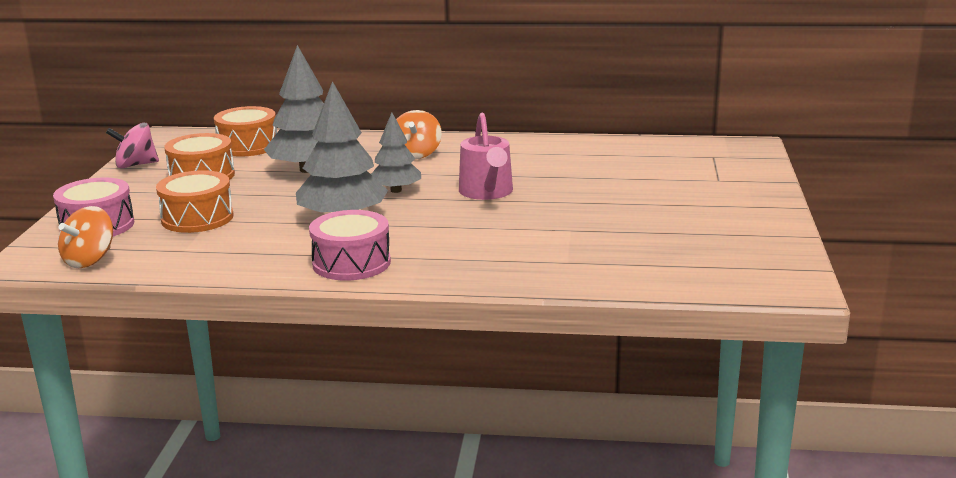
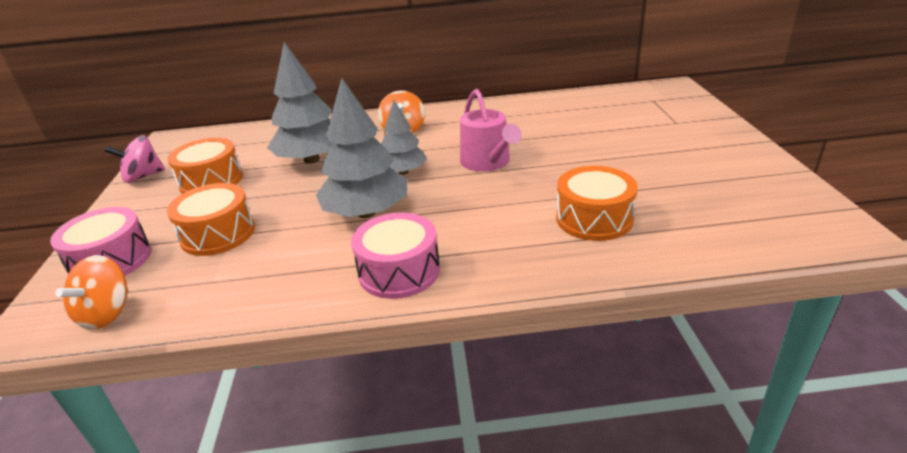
camera: 10 degrees left, 10 degrees up
(248, 146) = (247, 141): orange drum -> orange drum (594, 219)

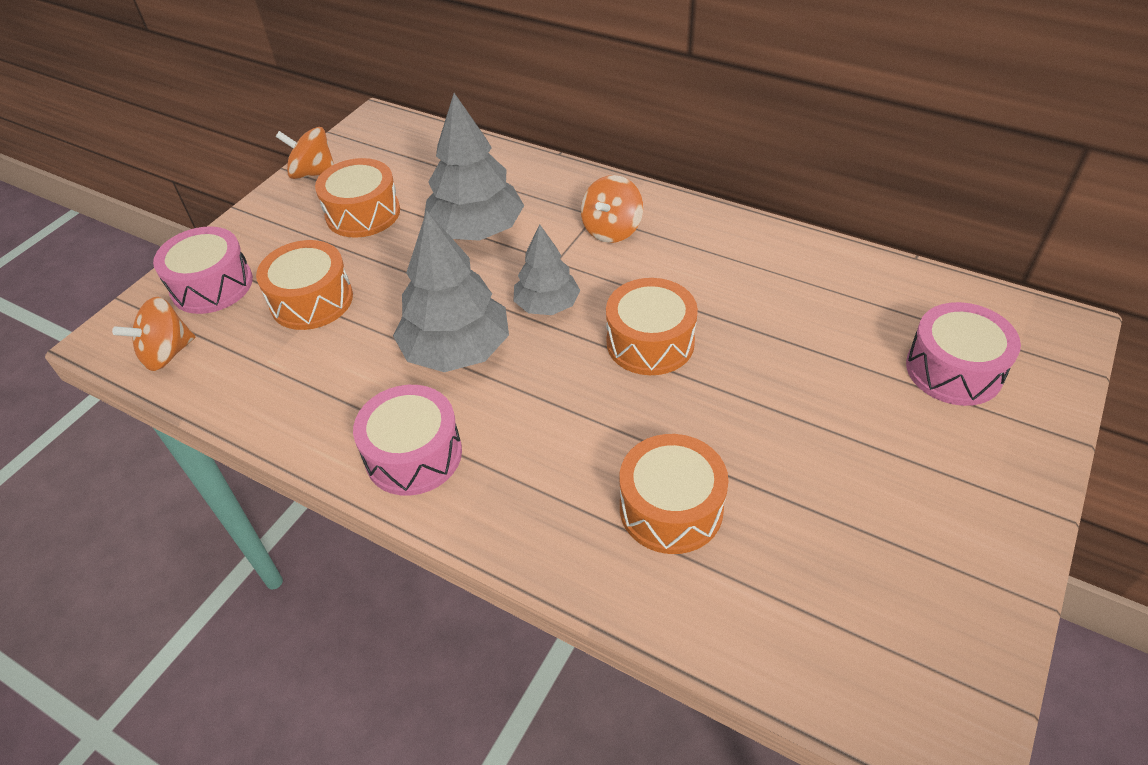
camera: 35 degrees right, 15 degrees up
(143, 177) = (313, 173): pink spinning top -> orange spinning top
(488, 162) = (650, 342): pink watering can -> orange drum
(651, 115) = (954, 370): none -> pink drum

